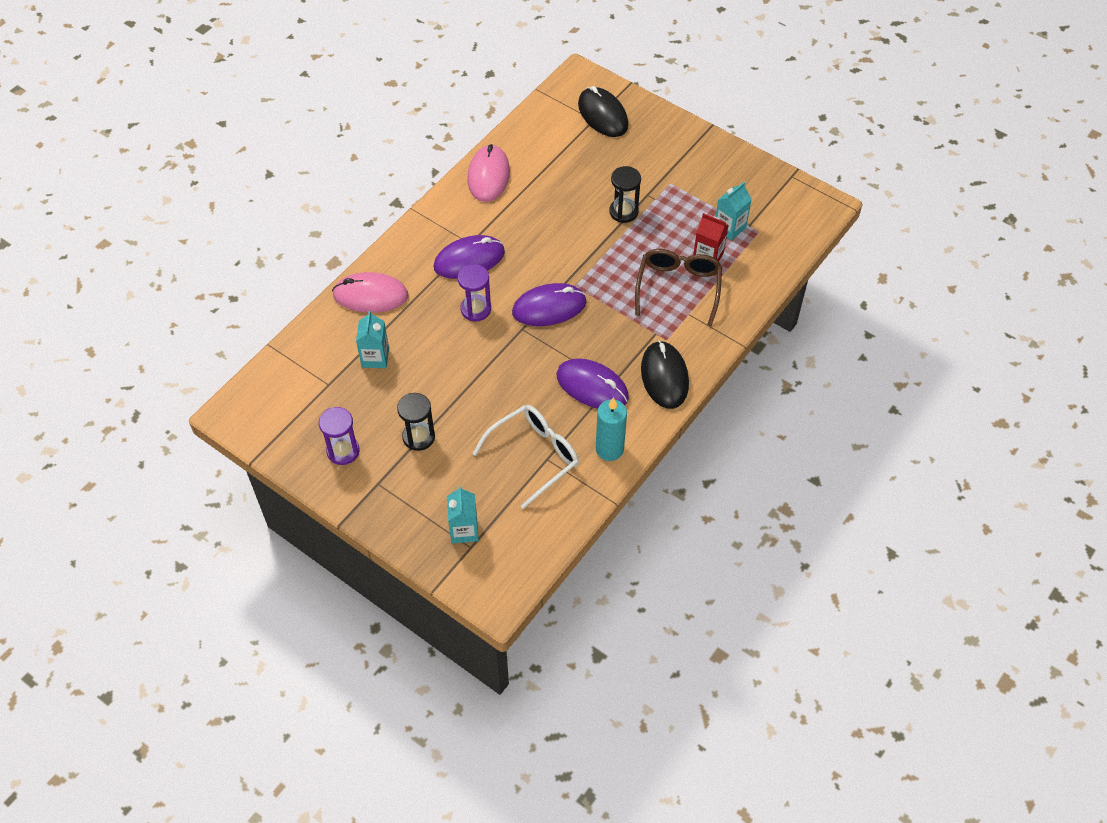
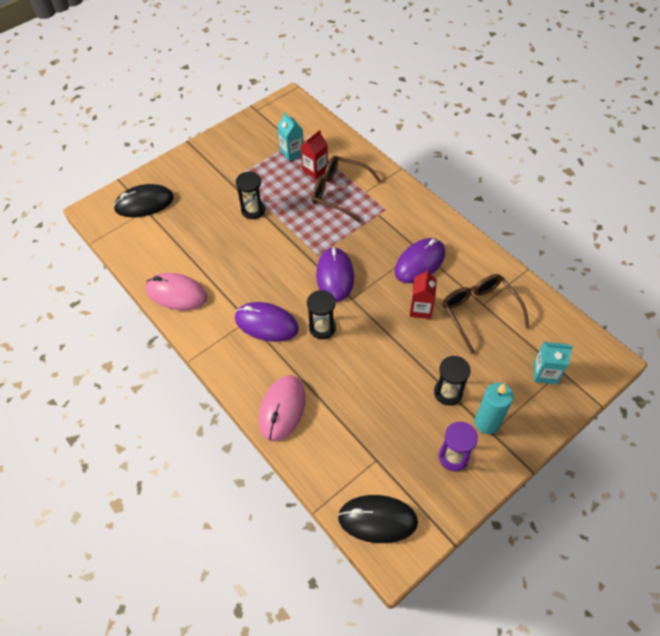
camera: 75 degrees left, 0 degrees up
(375, 357) = (355, 415): turquoise carton -> none
(469, 260) = (266, 324): purple mouse -> purple mouse turned 60 degrees counterclockwise
(475, 309) = (322, 328): purple hourglass -> black hourglass
(524, 397) = (420, 309): none -> red carton
(534, 456) = (479, 312): white glasses -> brown glasses
(609, 449) = (480, 263): turquoise candle -> turquoise candle (487, 422)
(664, 376) = (420, 217): black mouse -> black mouse (377, 519)

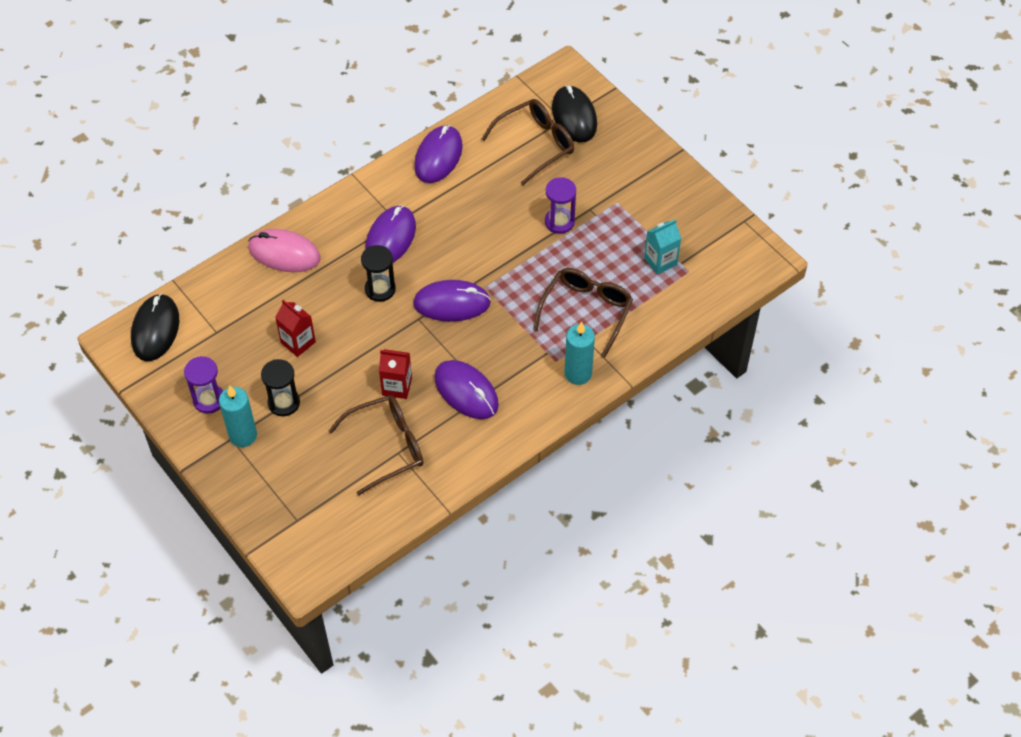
camera: 90 degrees right, 0 degrees up
(171, 227) = (535, 145): none -> brown glasses
(176, 293) = (438, 156): pink mouse -> purple mouse
(253, 210) = (559, 222): black hourglass -> purple hourglass
(315, 170) = (627, 286): red carton -> red carton (298, 342)
(395, 196) = (578, 373): none -> turquoise candle
(545, 373) = (296, 502): turquoise carton -> none

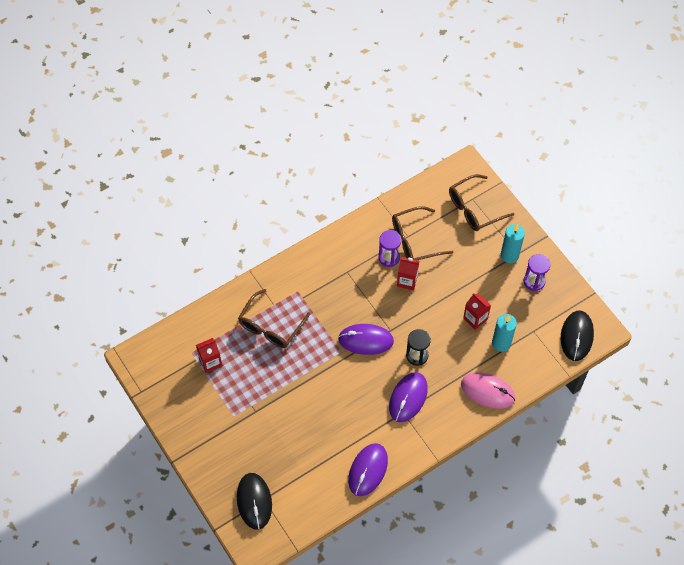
camera: 175 degrees left, 5 degrees up
(284, 403) = (483, 275): black hourglass -> none
(466, 391) = (360, 274): purple mouse -> none
(535, 145) = (289, 475): brown glasses -> brown glasses (474, 208)
(559, 222) = (280, 402): purple hourglass -> purple hourglass (389, 257)
(578, 373) = (283, 280): turquoise candle -> turquoise candle (501, 343)
(660, 261) = (210, 362): turquoise carton -> red carton

